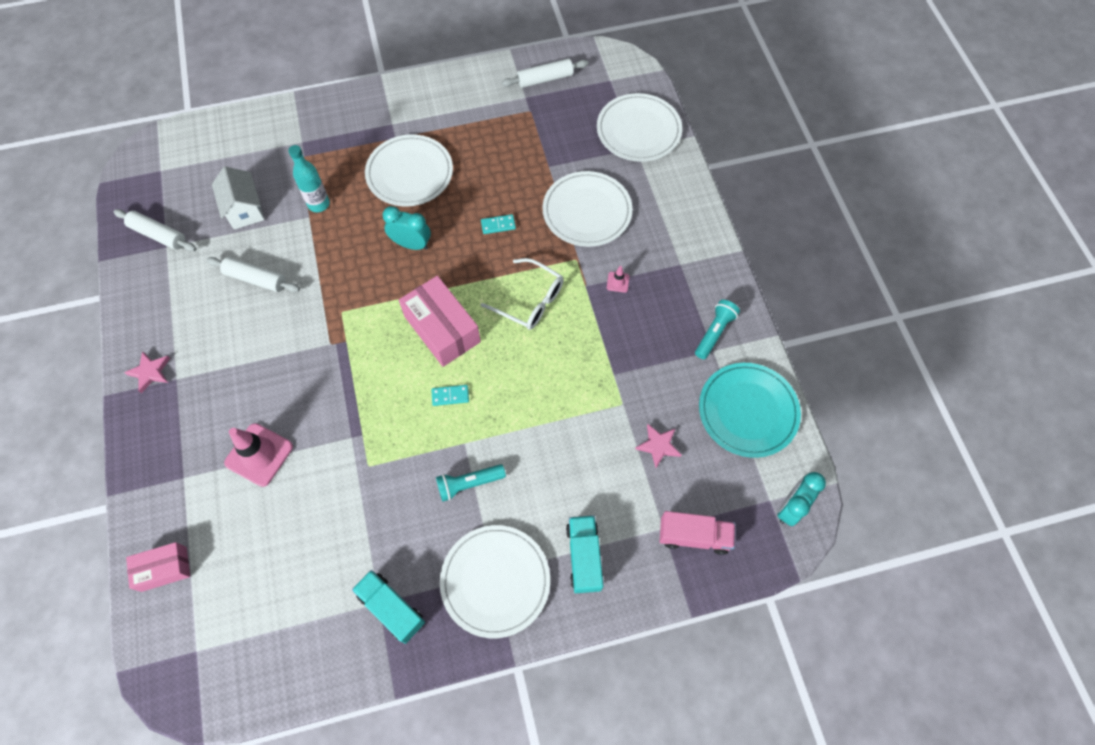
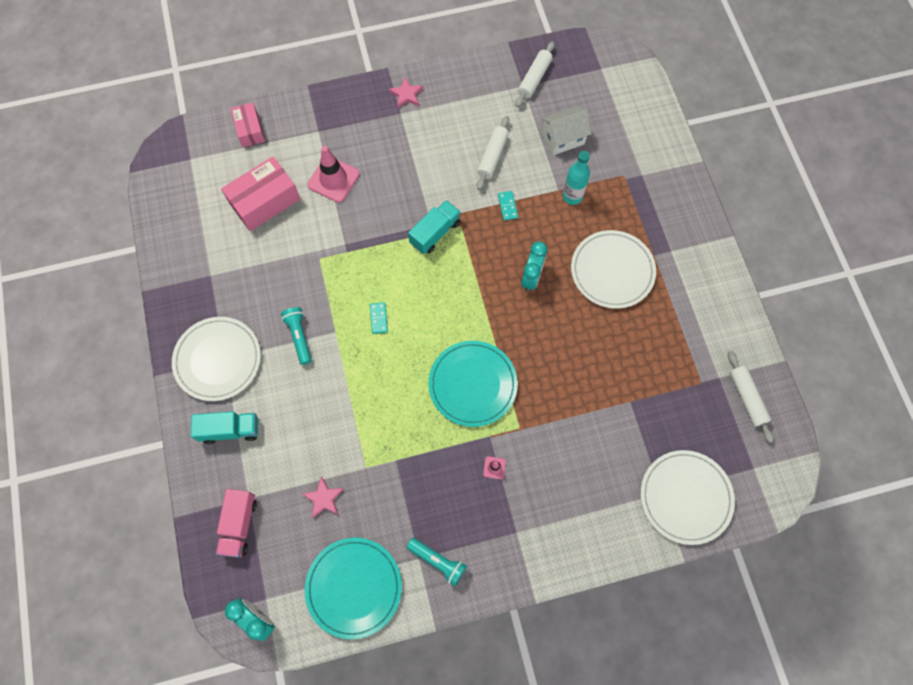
camera: 90 degrees right, 5 degrees up
(391, 608) = (205, 284): turquoise truck -> turquoise truck (435, 233)
(442, 329) = (443, 308): pink box -> pink box (265, 201)
(498, 225) = (556, 354): turquoise domino -> turquoise domino (507, 206)
(530, 301) = (472, 384): white glasses -> turquoise plate
(587, 211) = (576, 439): white plate -> none

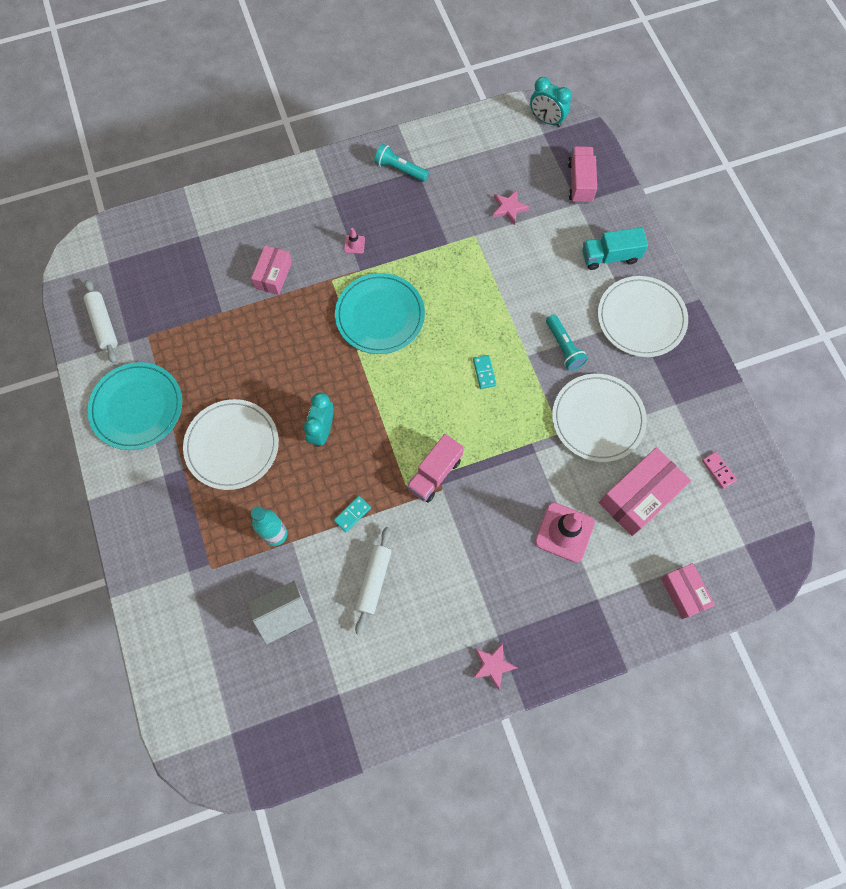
camera: 175 degrees right, 0 degrees up
(192, 216) = (718, 470): none -> pink domino
(354, 587) = (470, 146): turquoise plate -> turquoise plate (137, 407)
(435, 233) = (434, 474): turquoise truck -> pink truck
(507, 206) = (352, 514): turquoise domino -> turquoise domino turned 60 degrees clockwise
(534, 78) = (323, 707): white rolling pin -> none
(579, 438) = (273, 275): none -> pink box
(685, 497) = (176, 234): white plate -> white plate (598, 419)

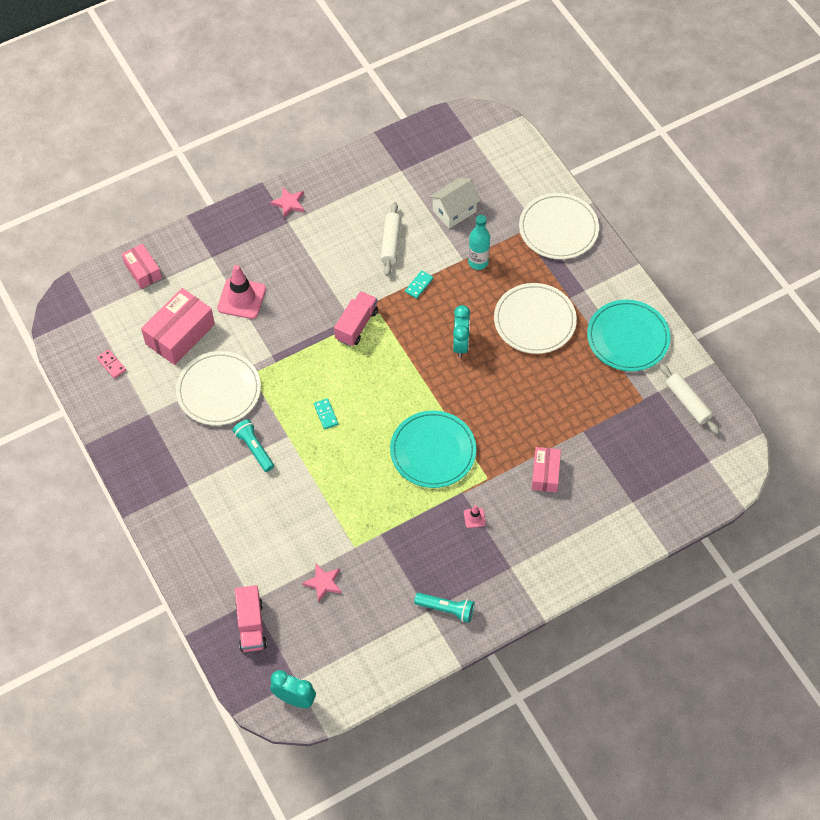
camera: 170 degrees right, 10 degrees down
(610, 256) = (215, 546): turquoise truck -> none
(641, 318) = (182, 488): white plate -> white plate (558, 228)

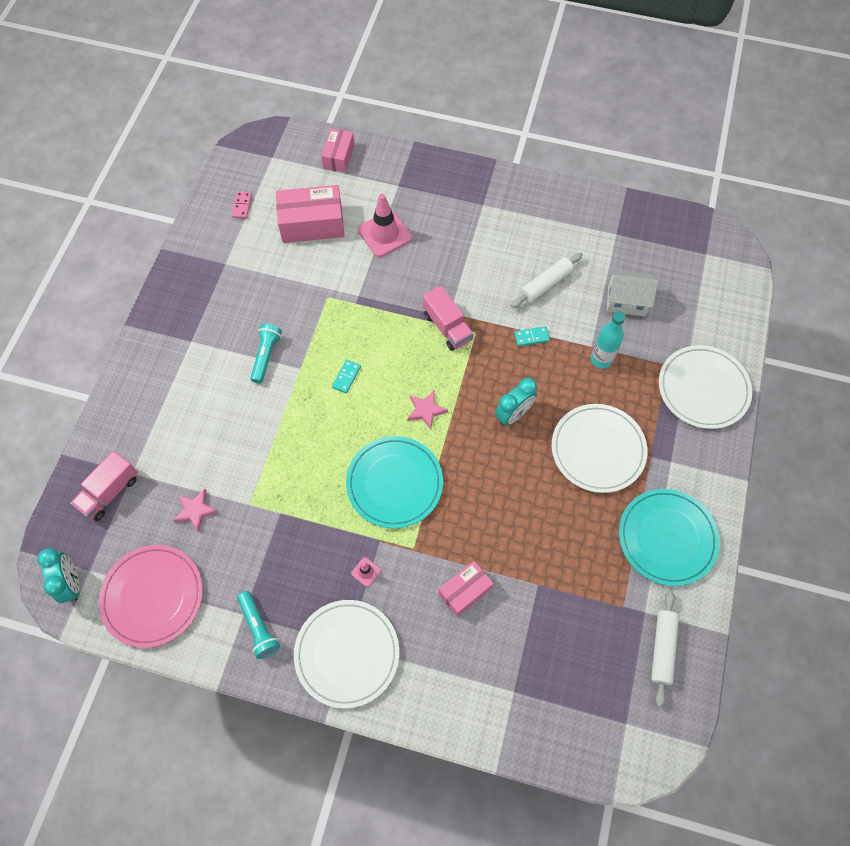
camera: 45 degrees right, 5 degrees up
(219, 390) = (291, 289): white plate -> white plate (347, 653)
(289, 203) = (499, 191): pink star -> pink star (426, 410)
(356, 325) = (447, 327): pink truck -> pink truck turned 75 degrees clockwise
(357, 656) = (152, 596): none -> pink plate

